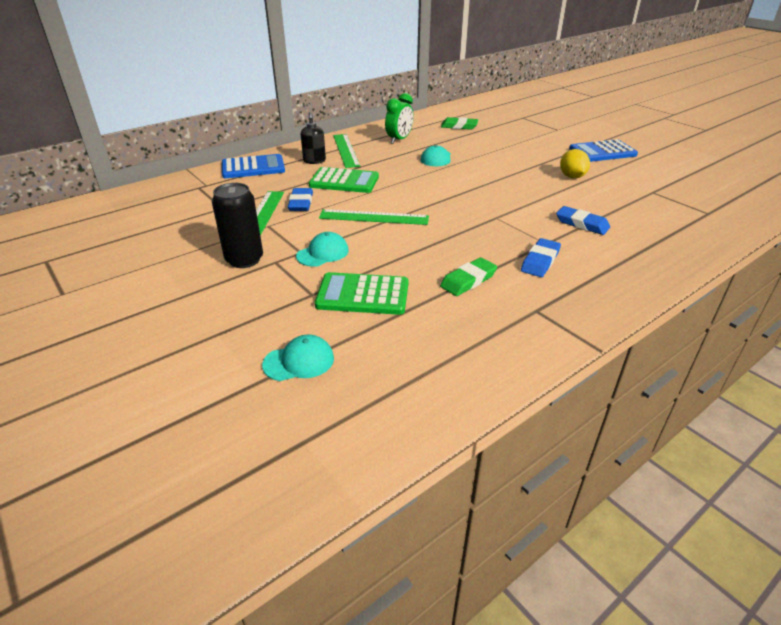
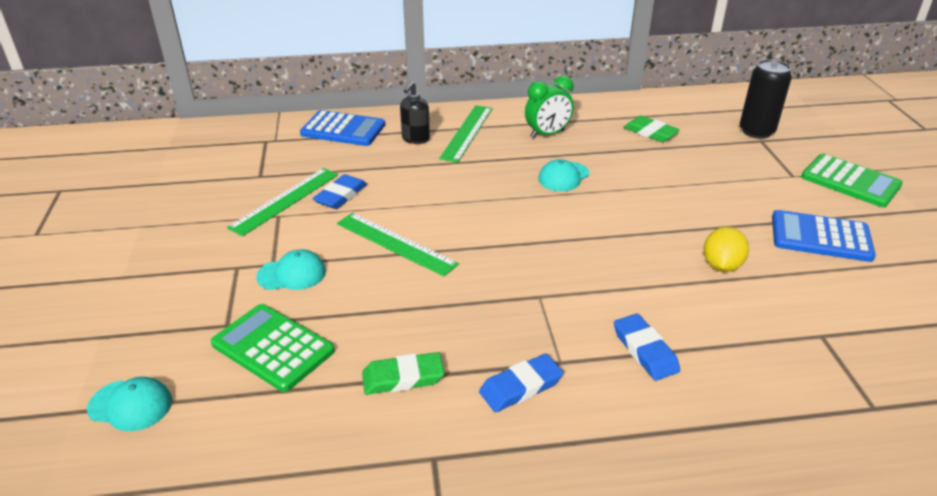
camera: 30 degrees right, 0 degrees up
(244, 260) = (212, 253): black can -> black can (756, 131)
(344, 181) = (417, 179): green calculator -> green calculator (850, 181)

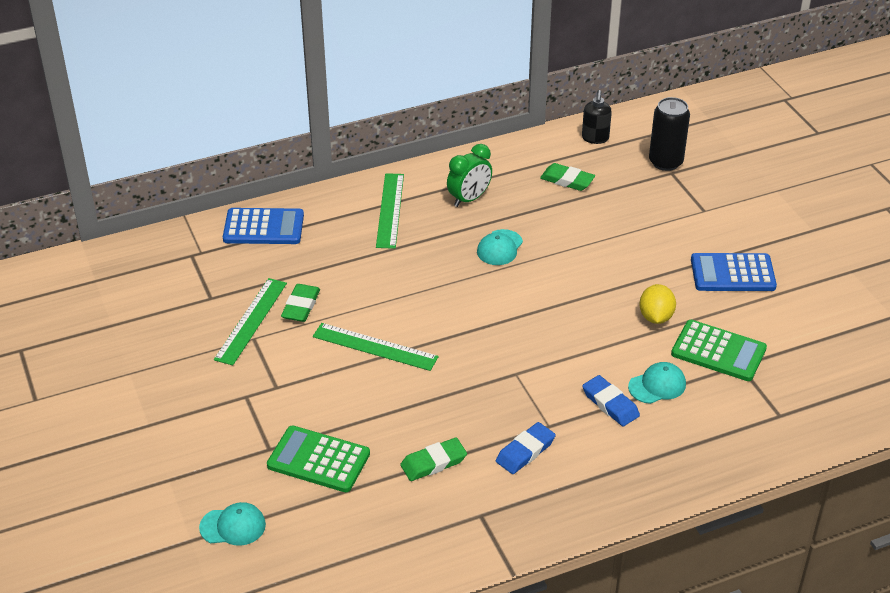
camera: 15 degrees left, 5 degrees up
(292, 274) = (298, 393): turquoise cap -> turquoise cap (657, 385)
(341, 195) = (301, 306): blue eraser -> green eraser
(415, 139) = (342, 227): black soap dispenser -> black soap dispenser (595, 138)
(850, 181) = (753, 208): green calculator -> green calculator (718, 351)

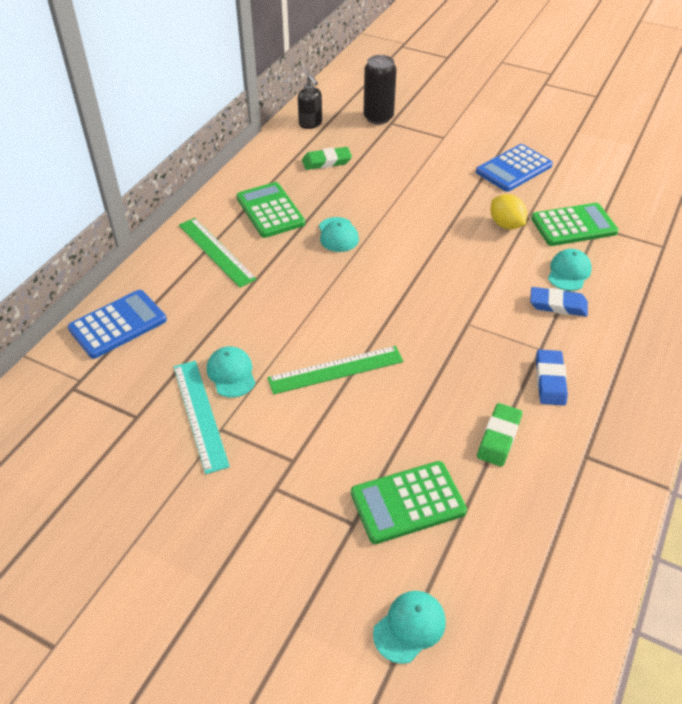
camera: 40 degrees left, 5 degrees up
(251, 321) = (200, 414): green ruler -> turquoise ruler
(301, 306) = (231, 373): green eraser -> turquoise cap
(469, 199) = (270, 211): green clock -> green calculator

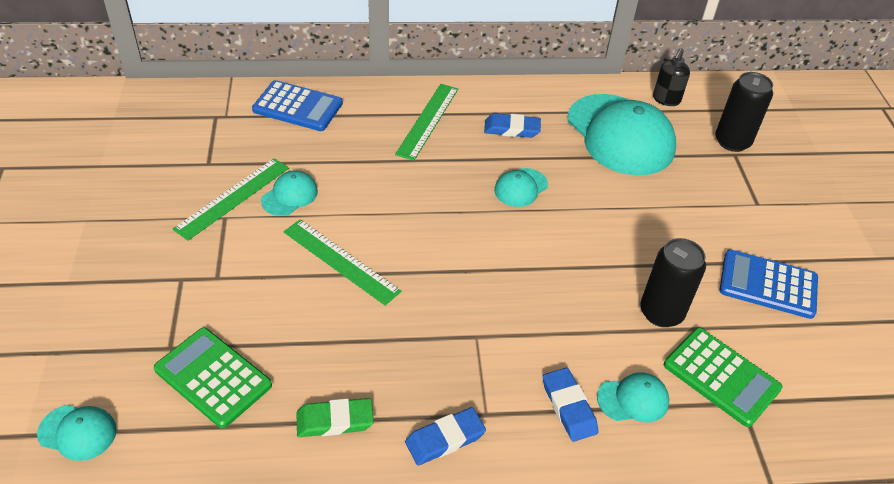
camera: 55 degrees right, 0 degrees up
(200, 414) = (233, 198): turquoise ruler -> green ruler
(270, 211) = (512, 129): green calculator -> blue eraser
(326, 162) = (620, 135): green eraser -> turquoise cap
(506, 225) = (661, 313): yellow lemon -> black can

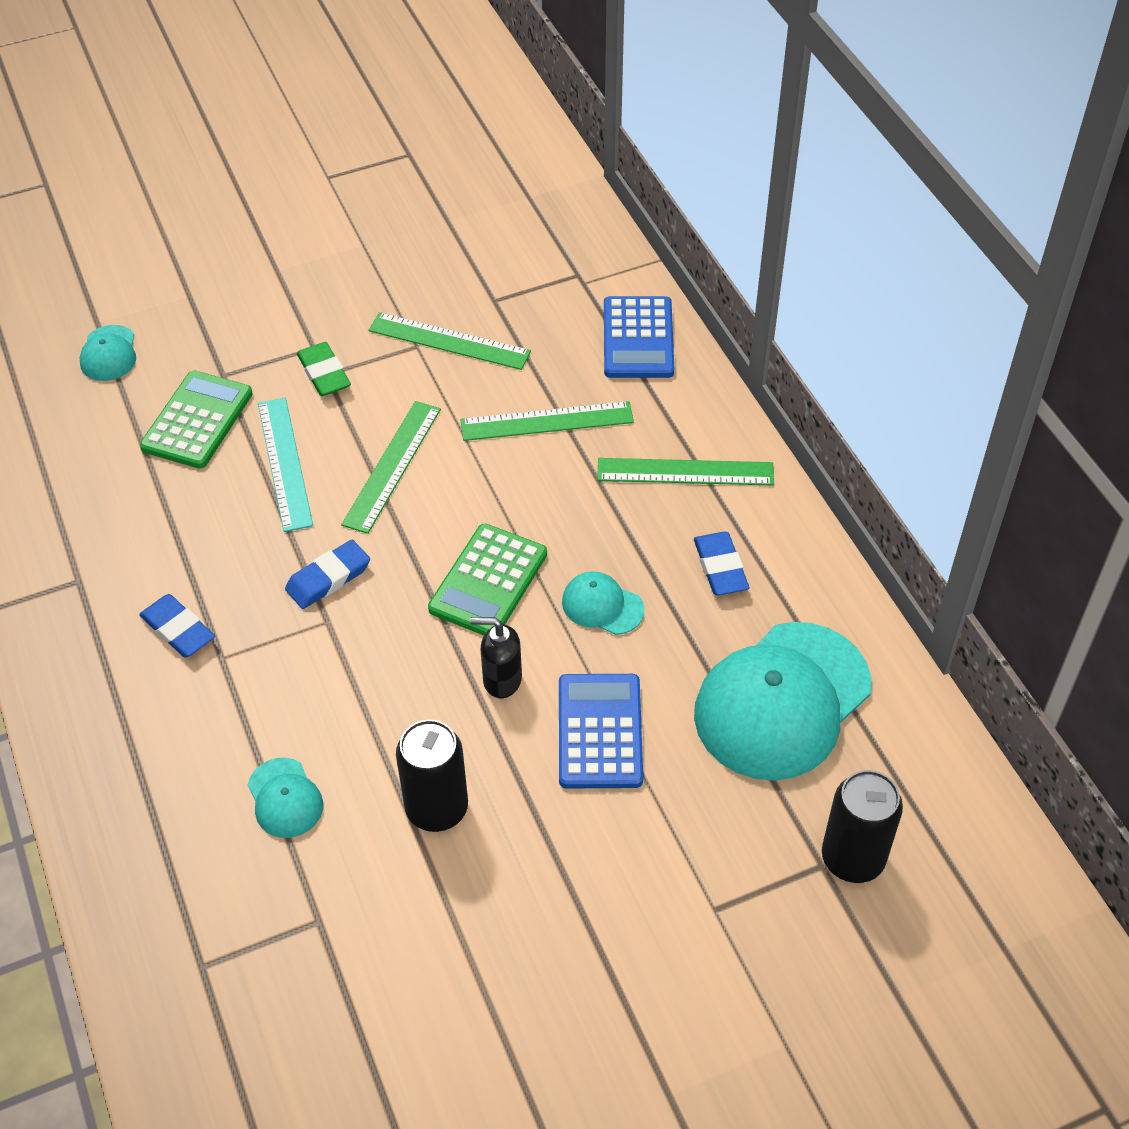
camera: 75 degrees right, 5 degrees up
(289, 196) = (476, 387): turquoise cap -> none
(299, 326) = (284, 463): none -> turquoise ruler
(335, 421) = (174, 532): green eraser -> green eraser (324, 373)
(346, 169) = (547, 421): none -> green ruler
(569, 407) = (254, 734): blue eraser -> blue eraser (328, 578)
(666, 100) = (909, 749): black soap dispenser -> black soap dispenser (501, 680)
(721, 377) = (352, 892): green calculator -> green calculator (488, 581)
(768, 284) = (542, 937): blue calculator -> blue calculator (600, 731)

